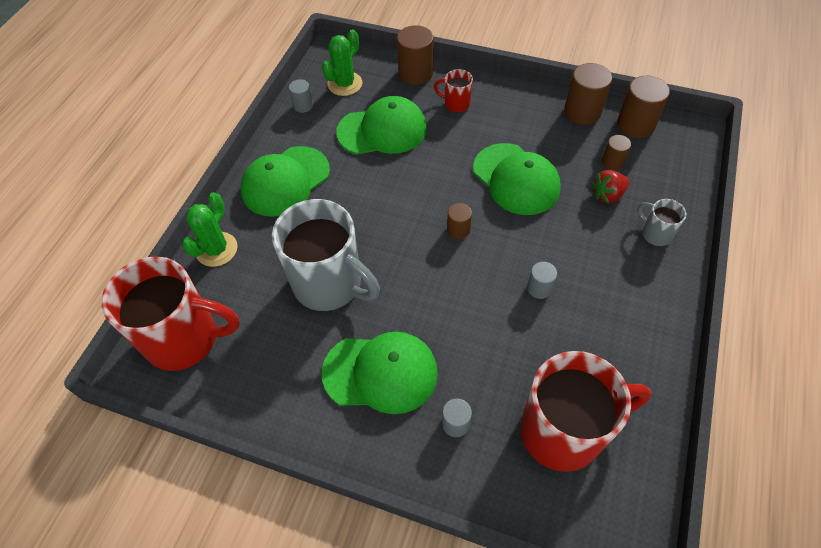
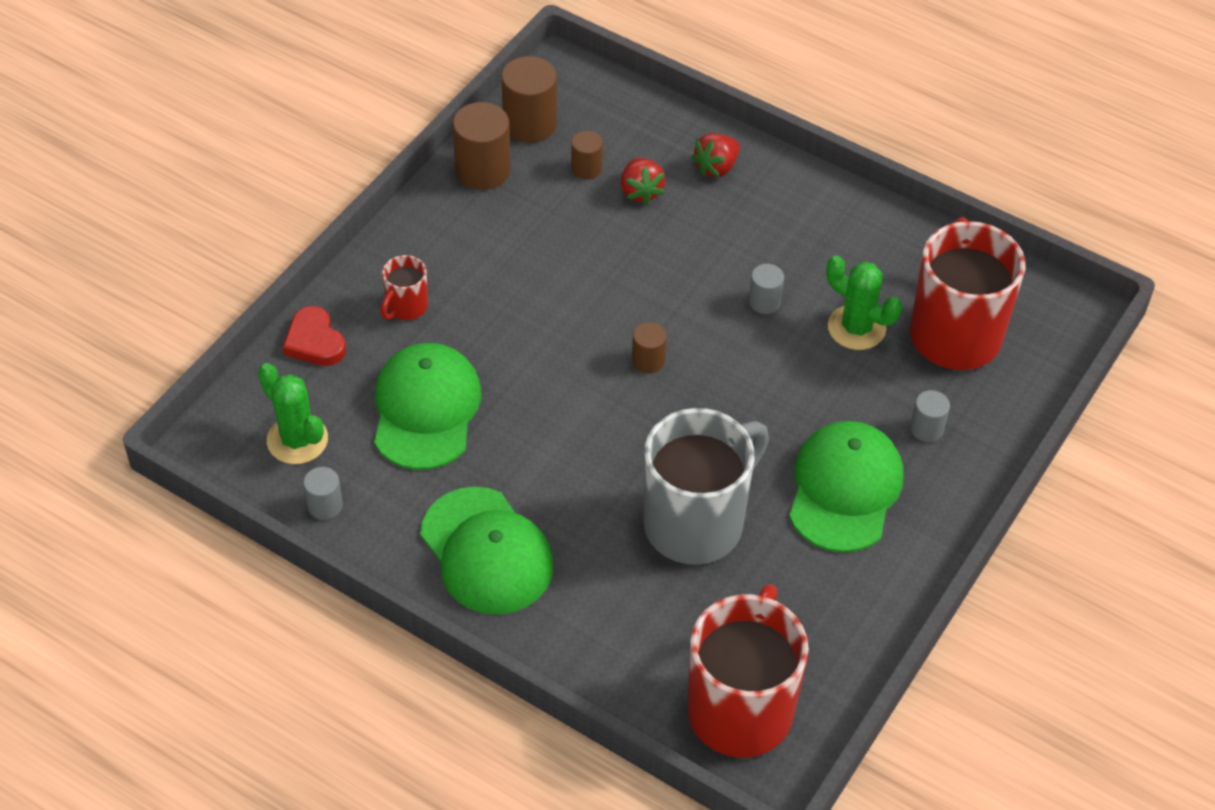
camera: 80 degrees left, 5 degrees down
(216, 249) = (593, 657): green cactus -> green cactus (856, 328)
(415, 73) = (314, 341): brown cylinder -> red heart
(516, 179) = (581, 276): green cap -> none
(655, 234) = (716, 167): grey mug -> red strawberry

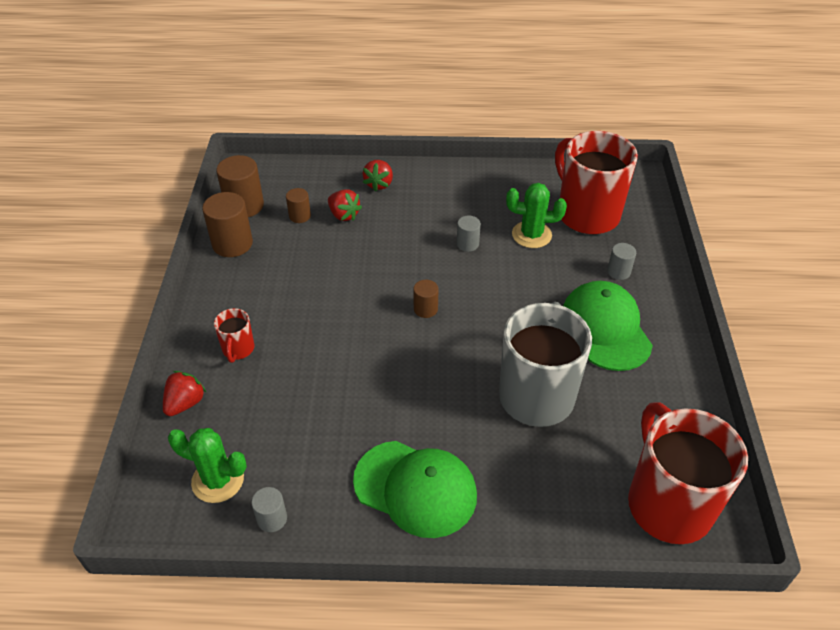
camera: 30 degrees left, 5 degrees down
(314, 341) = (185, 403): red heart -> red strawberry
(426, 409) = (300, 410): green cap -> none

